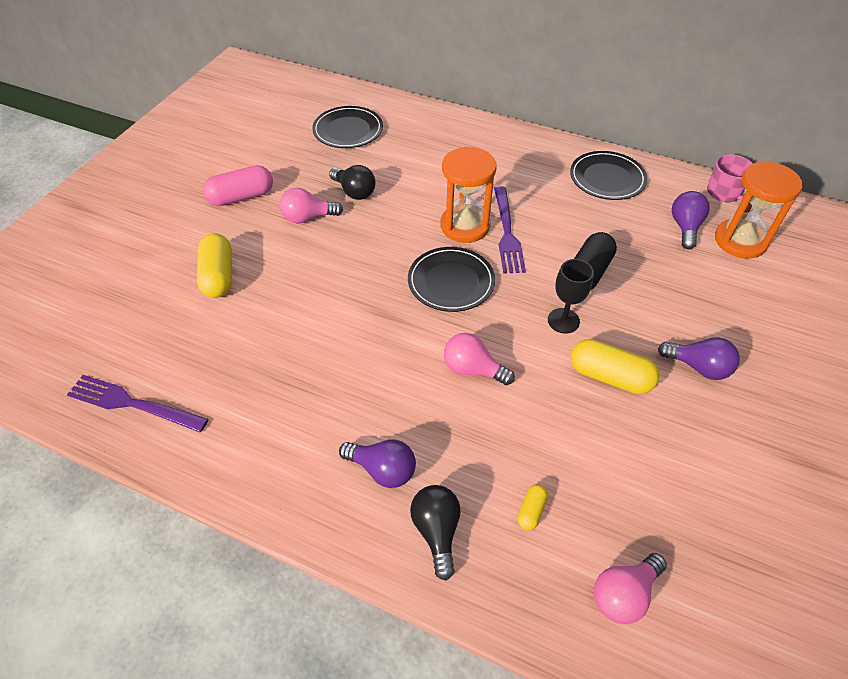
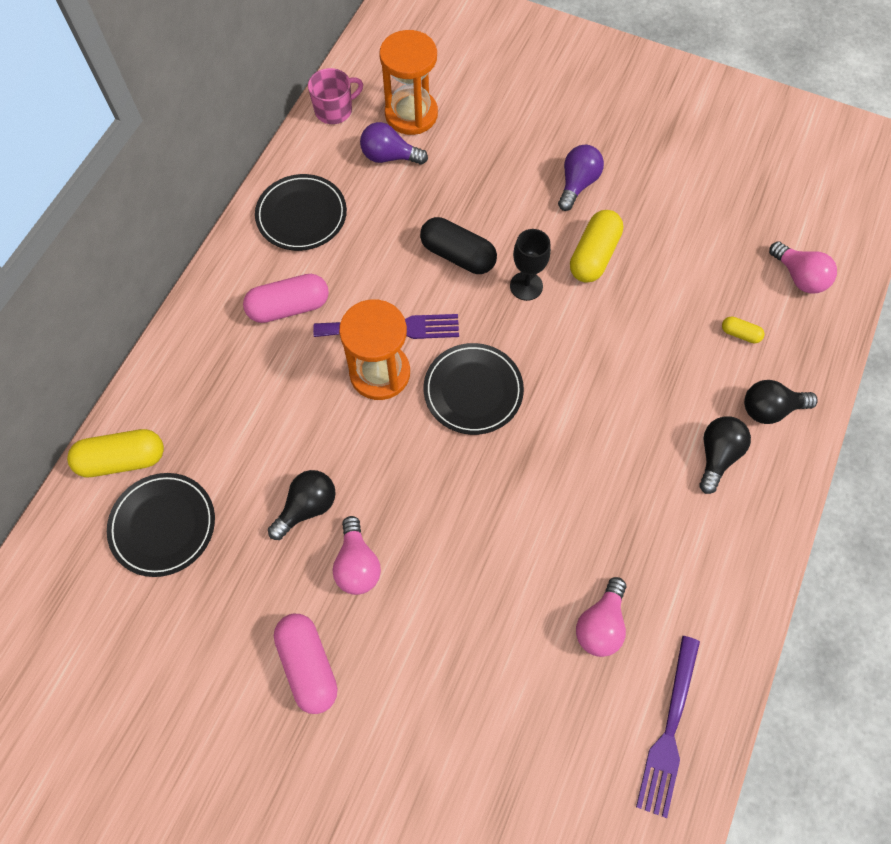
camera: 90 degrees left, 15 degrees up
(218, 276) = (466, 668): yellow capsule -> yellow capsule (122, 460)
(382, 470) = (717, 455): purple light bulb -> black light bulb
(473, 369) = (594, 373): pink light bulb -> pink light bulb (600, 624)
(519, 176) = (289, 307): none -> pink capsule

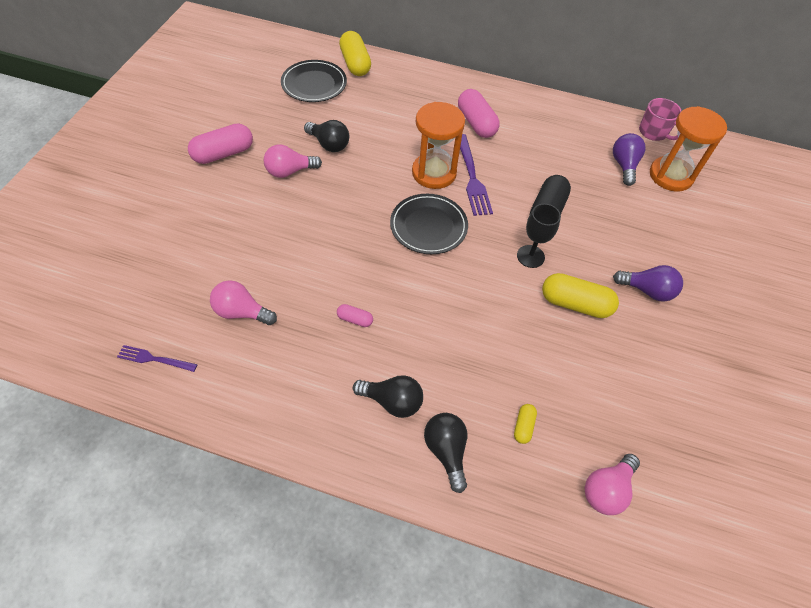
camera: 80 degrees right, 10 degrees down
(301, 215) = (553, 123): black plate -> none
(612, 488) = (355, 319): none -> pink capsule
(669, 732) = (154, 359): purple fork -> purple fork, size x0.58

